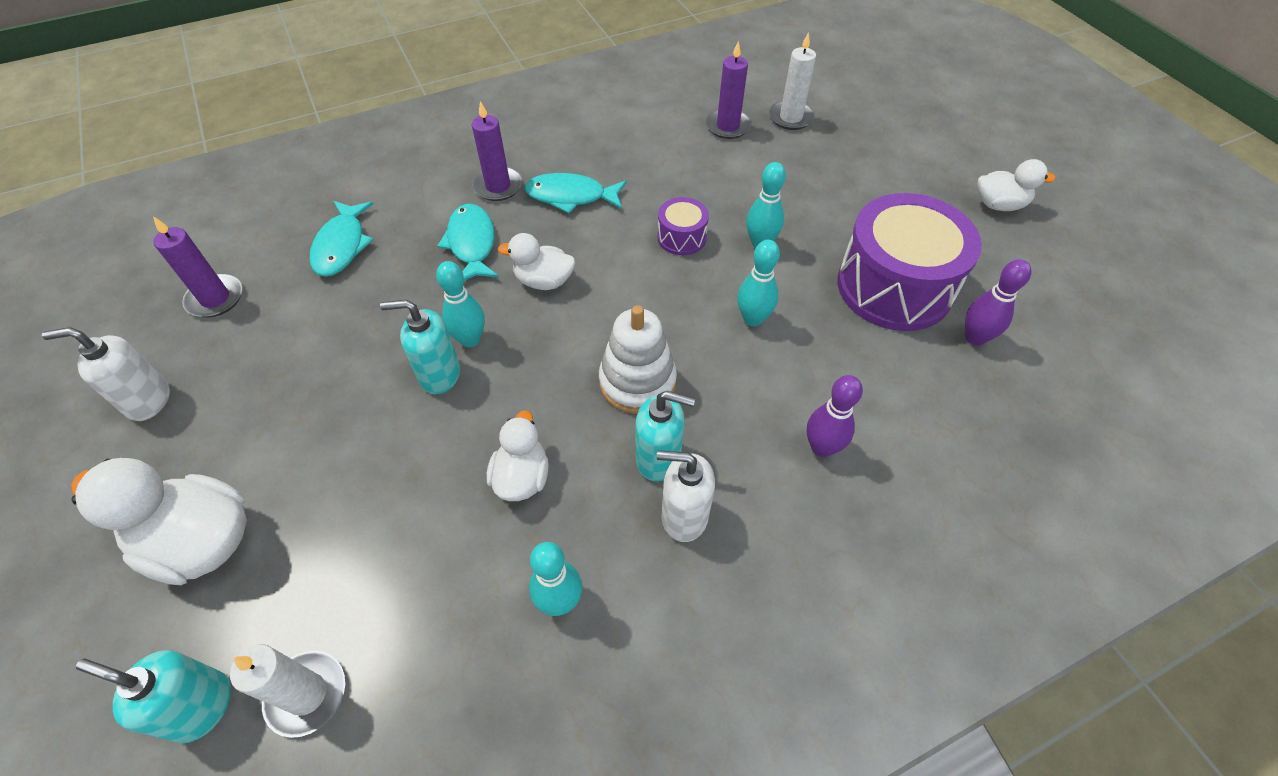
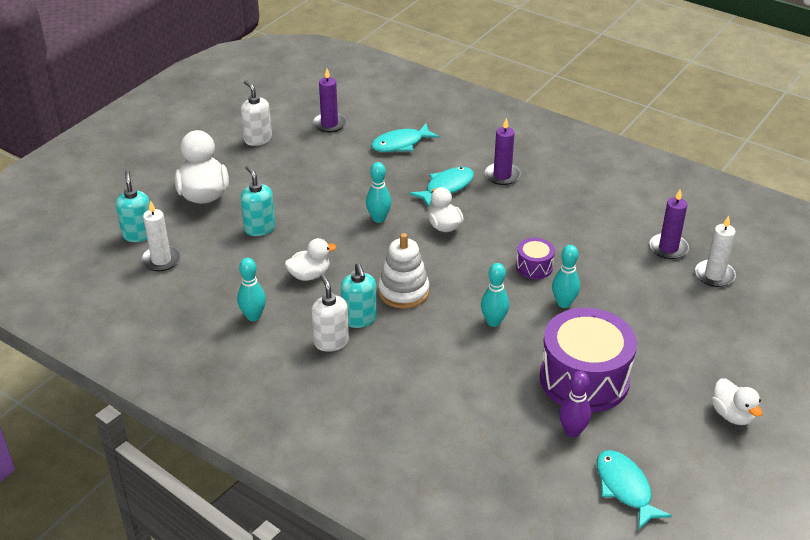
camera: 60 degrees right, 15 degrees down
(439, 375) = (347, 219): turquoise soap dispenser -> turquoise soap dispenser (259, 228)
(571, 196) = (523, 207): turquoise fish -> turquoise fish (625, 488)
(821, 447) = (419, 382): purple bowling pin -> none

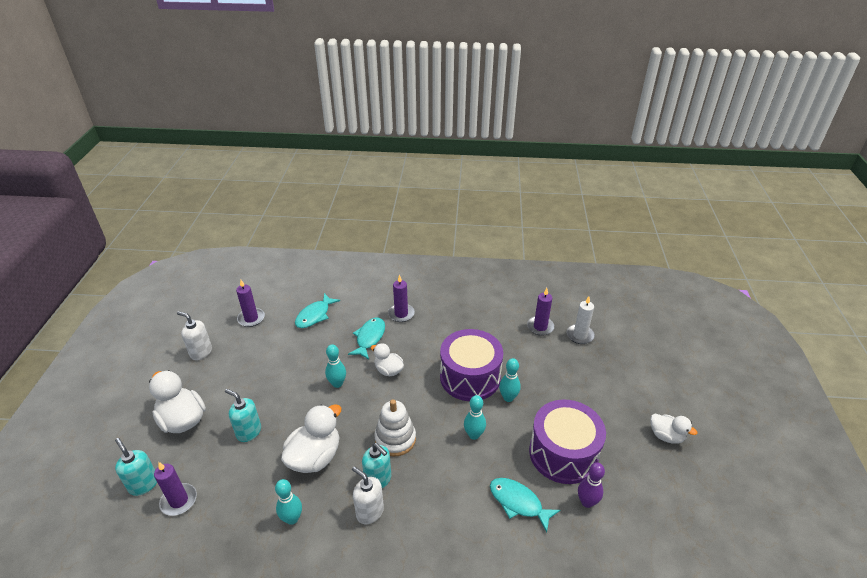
camera: 30 degrees left, 0 degrees up
(161, 260) = (179, 500): white candle -> purple candle
(309, 275) = (315, 457): white duck -> white duck, size x1.66
(534, 267) = (470, 377): purple drum -> purple drum, size x2.18
(625, 488) = (651, 532): turquoise fish -> turquoise fish (518, 502)

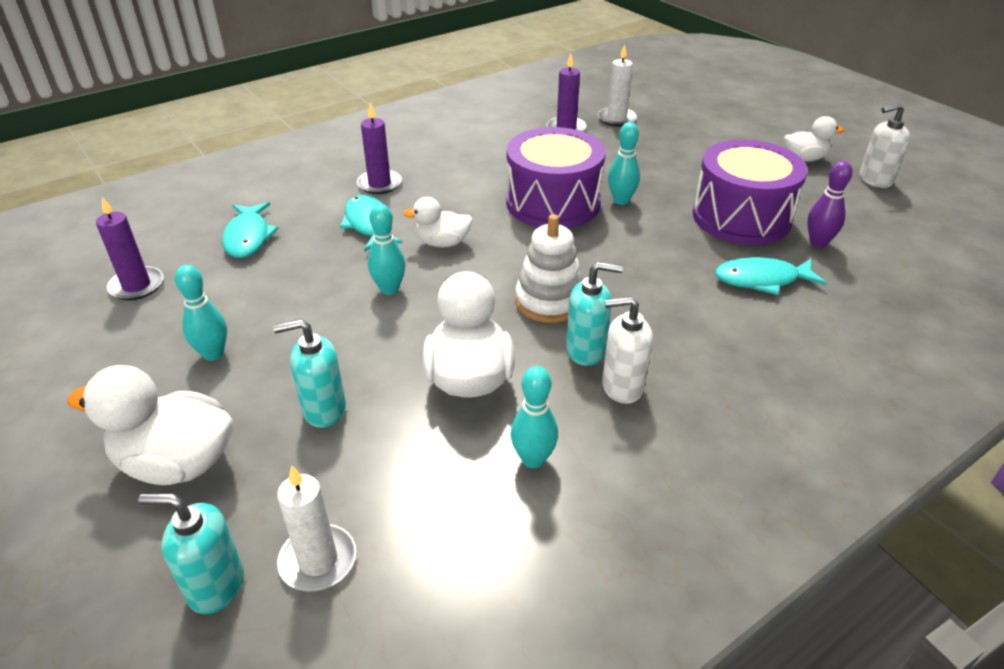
camera: 40 degrees left, 0 degrees up
(179, 500) = (318, 560): purple candle -> white candle
(201, 352) = (91, 366): white soap dispenser -> white soap dispenser (874, 180)
(474, 435) = (633, 249): turquoise bowling pin -> turquoise bowling pin (213, 354)

